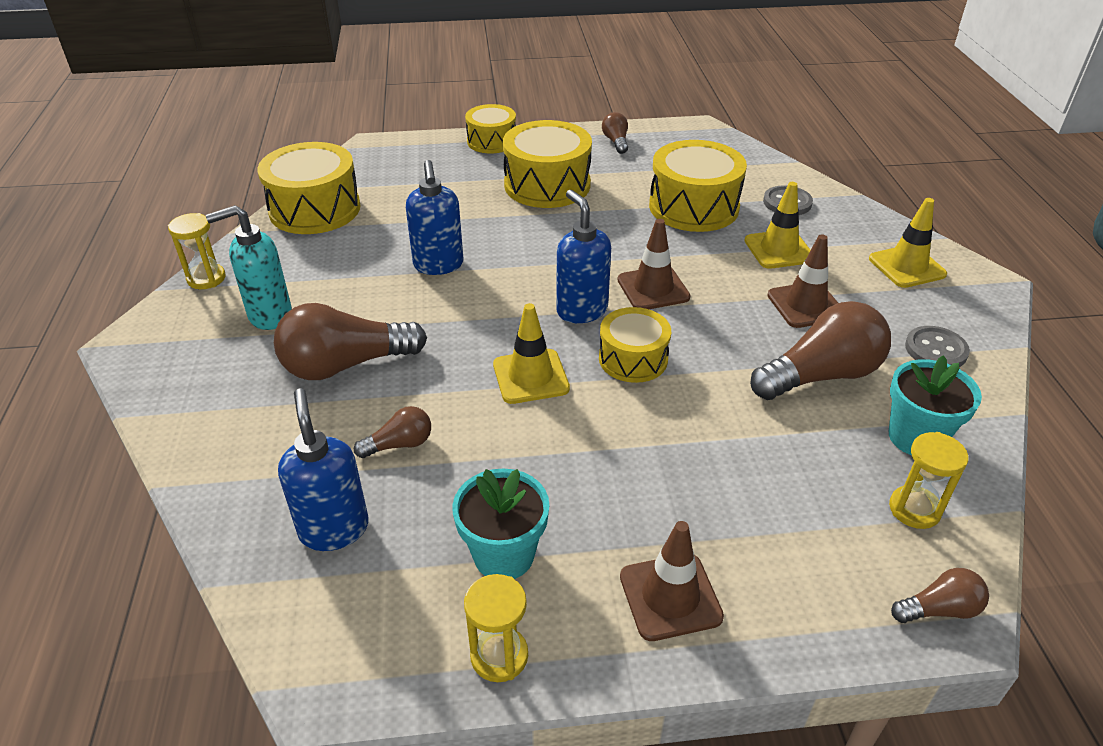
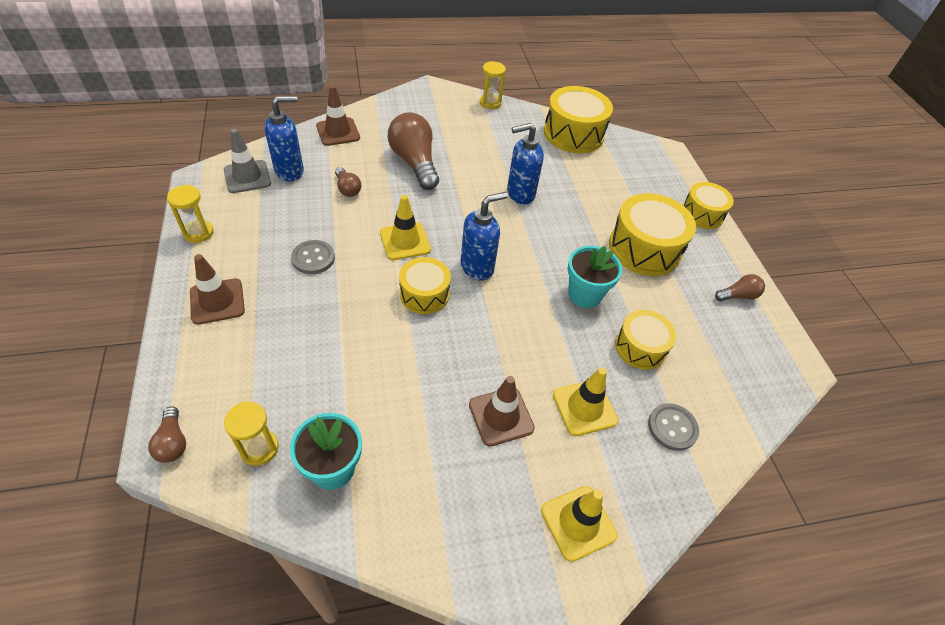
camera: 80 degrees right, 10 degrees up
(269, 315) = (458, 130): turquoise soap dispenser -> none
(338, 597) = (247, 177): none -> grey traffic cone
(504, 555) = (261, 232): turquoise flower pot -> turquoise flower pot (584, 294)
(653, 288) = (510, 310): brown traffic cone -> brown traffic cone (338, 132)
(693, 207) = (640, 347): yellow drum -> yellow drum, size x0.62
(821, 375) = (407, 412): brown light bulb -> none
(935, 350) = (444, 515): grey button -> grey button (313, 258)

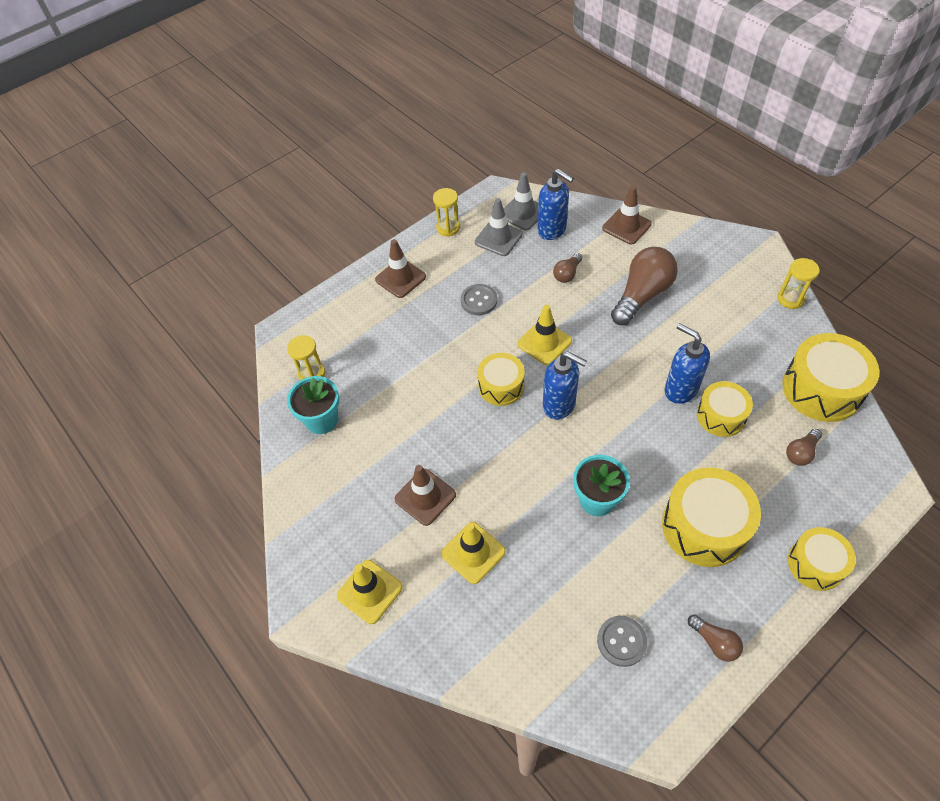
camera: 70 degrees right, 5 degrees up
(173, 442) = (290, 331): brown light bulb -> brown light bulb (801, 452)
(256, 207) = (498, 238): none -> grey traffic cone
(640, 347) = (570, 571): yellow drum -> yellow drum (721, 416)
(672, 427) = (500, 631): grey button -> grey button (621, 641)

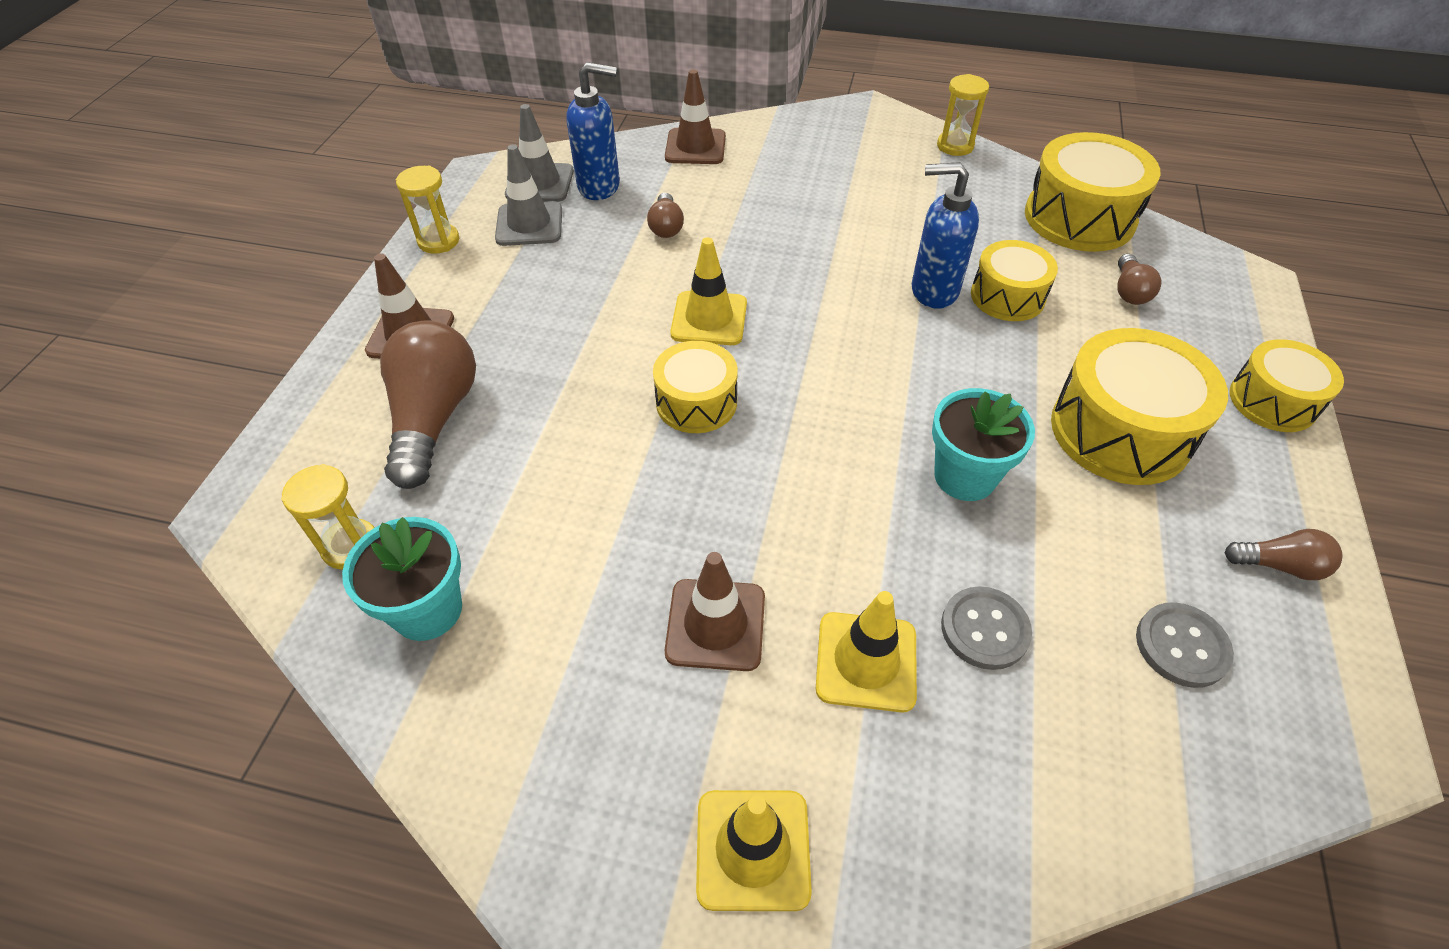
camera: 40 degrees left, 5 degrees down
(479, 300) = (565, 310): grey button -> grey button (984, 629)
(559, 405) = (801, 385): blue soap dispenser -> none
(642, 295) = (785, 210): brown light bulb -> brown light bulb (434, 418)

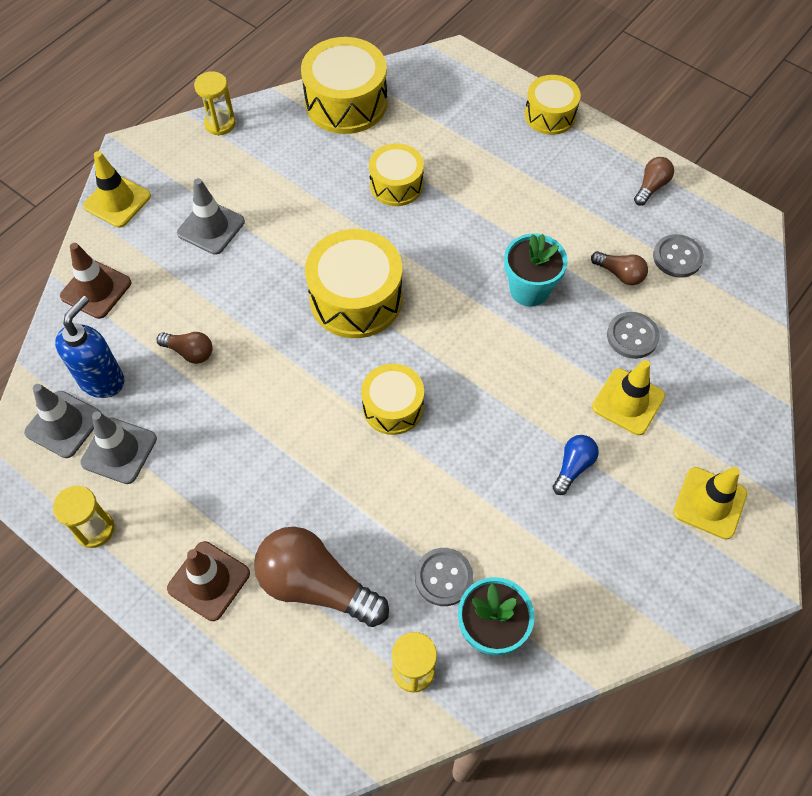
camera: 65 degrees left, 10 degrees up
(486, 533) = (443, 577): none -> grey button
(709, 319) = (314, 366): yellow traffic cone -> yellow traffic cone (117, 201)
(715, 624) = (573, 467): brown traffic cone -> blue light bulb
(823, 186) = (211, 227): none -> grey traffic cone
(933, 291) = (367, 221): blue soap dispenser -> none
(1120, 431) = (535, 196): yellow drum -> yellow drum (356, 298)
(1129, 291) = (429, 121): brown light bulb -> brown light bulb (620, 274)

